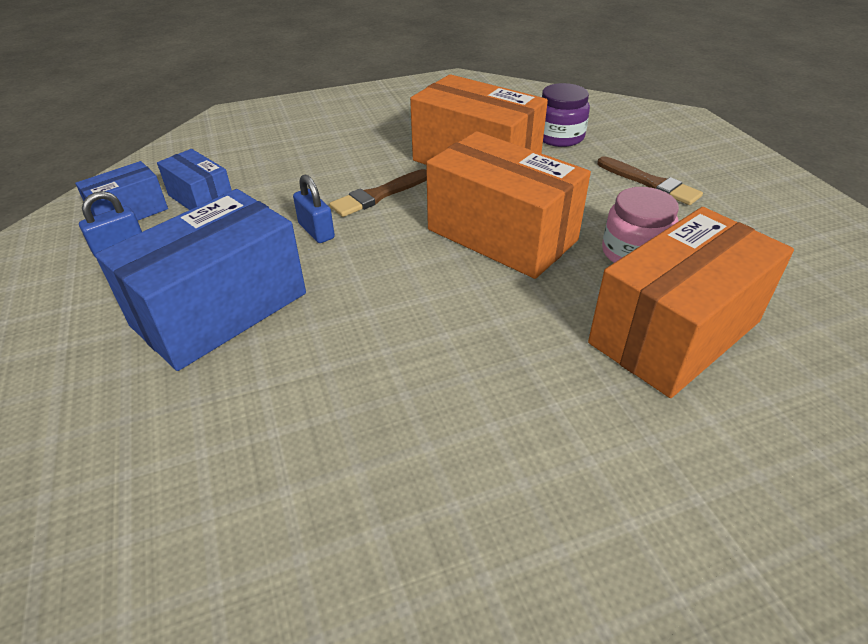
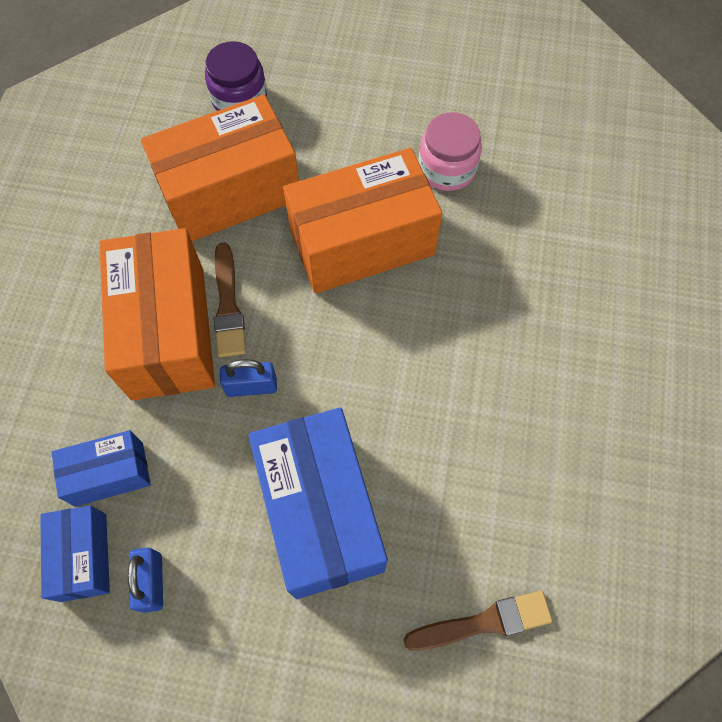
camera: 60 degrees left, 25 degrees up
(650, 183) = (366, 89): brown brush -> brown brush (484, 622)
(674, 332) = (543, 208): orange box -> orange box (168, 332)

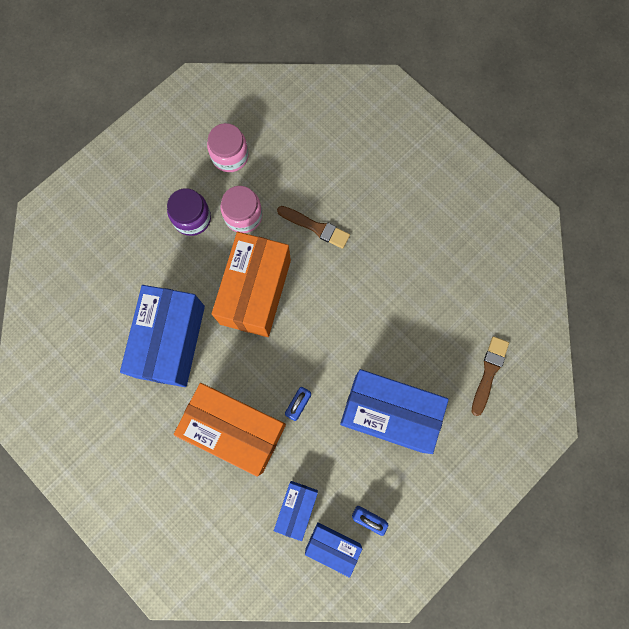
camera: 55 degrees left, 10 degrees up
(228, 305) = (242, 387): brown brush -> brown brush (316, 227)
(230, 192) = (170, 341): orange box -> blue box
(239, 99) = (109, 295): purple jar -> purple jar (192, 218)
(508, 108) = (230, 156): none -> pink jar

